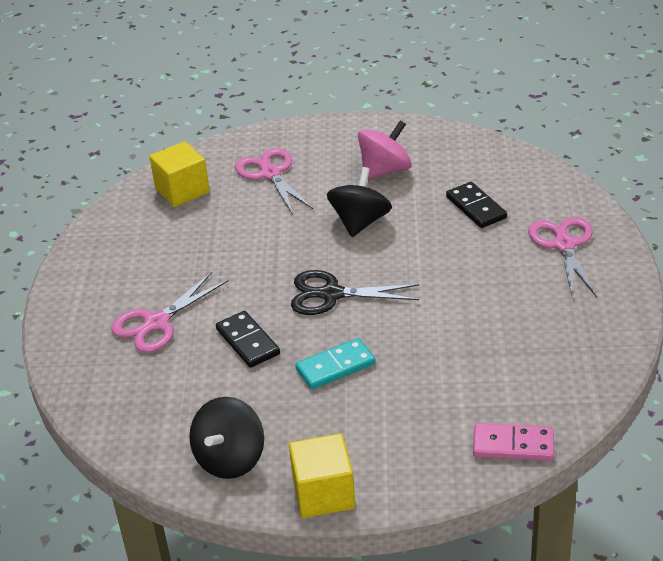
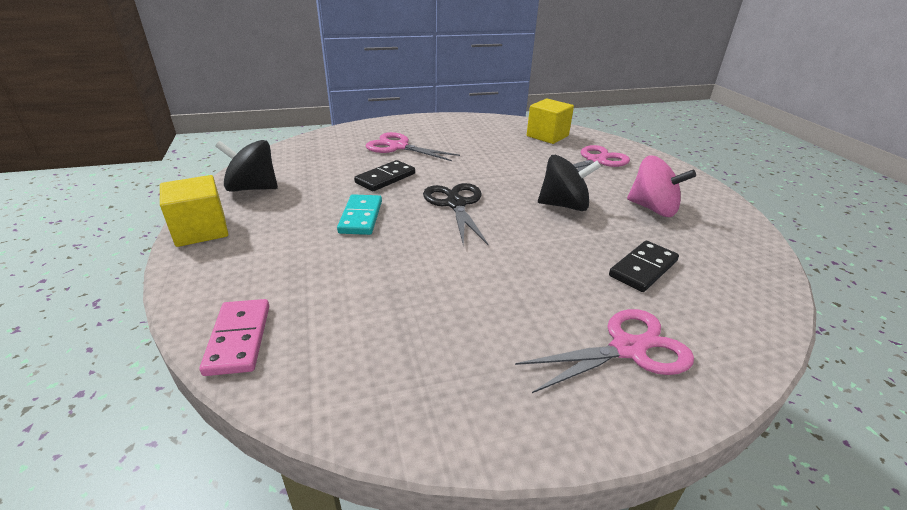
camera: 70 degrees right, 5 degrees down
(335, 367) = (360, 217): turquoise domino -> turquoise domino turned 45 degrees clockwise

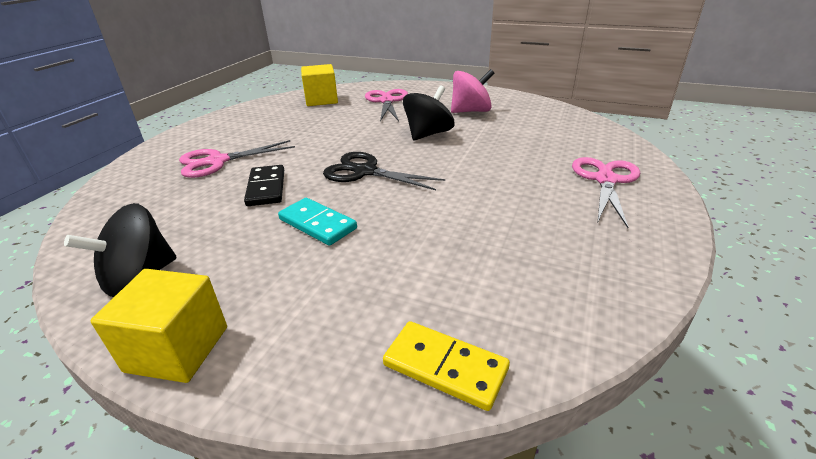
camera: 50 degrees left, 0 degrees up
(238, 339) = (445, 367): pink domino -> yellow domino
(643, 268) = (532, 142): black domino -> none

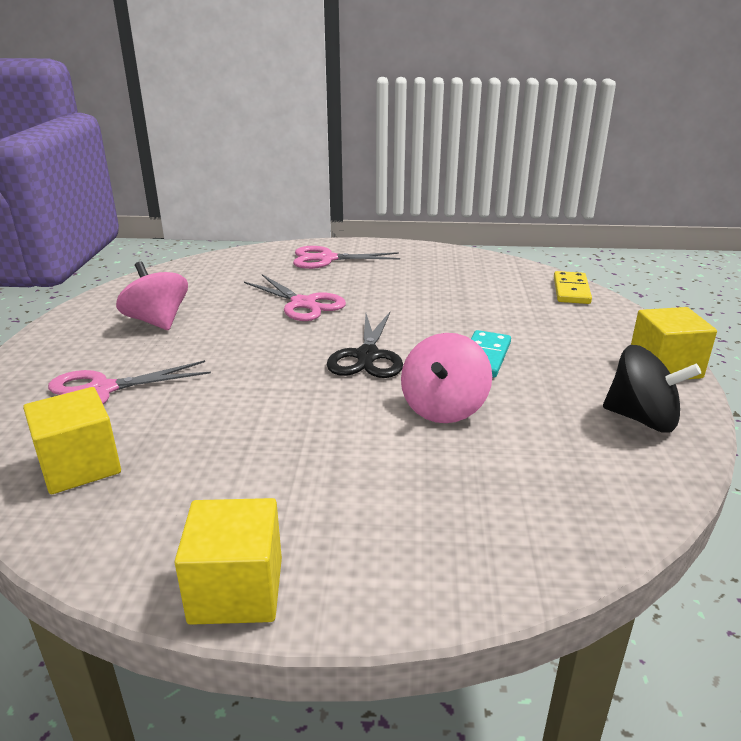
camera: 110 degrees left, 5 degrees down
(206, 124) = (236, 590): none -> yellow cube
(217, 161) = (400, 482): pink scissors -> pink scissors (303, 304)
(266, 188) = (443, 408): black domino -> pink spinning top
(428, 134) = (245, 337): black spinning top -> none

